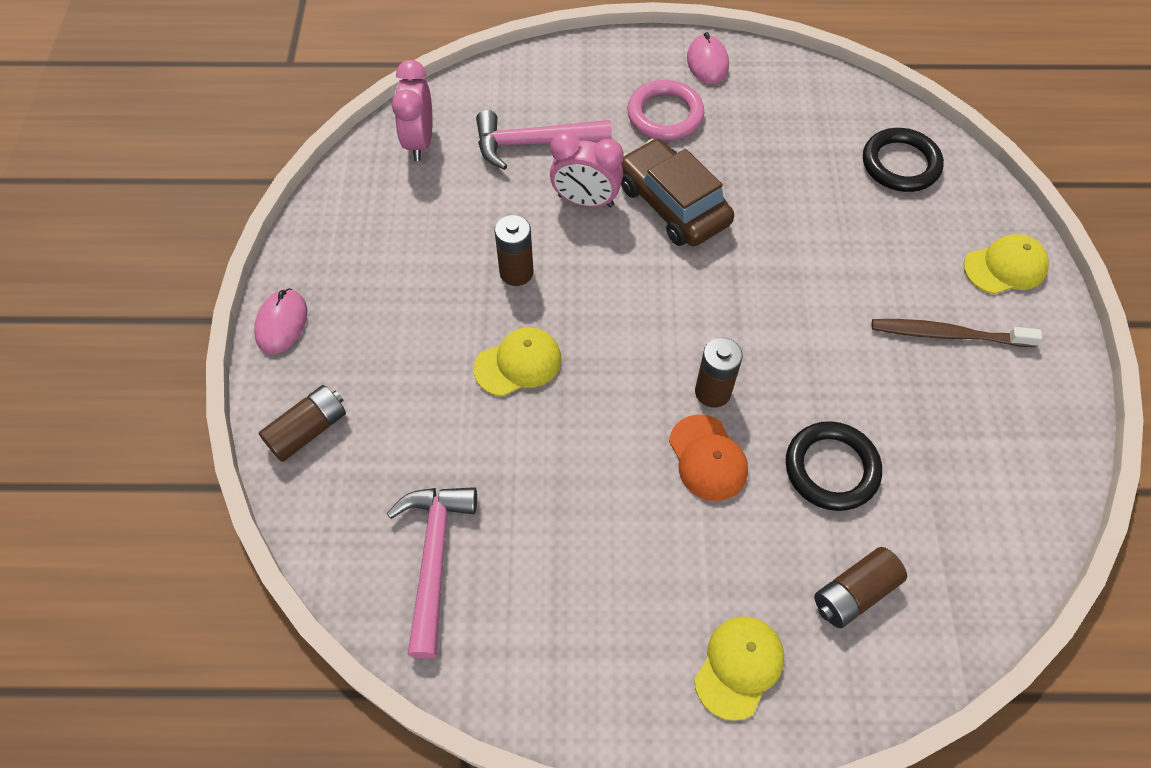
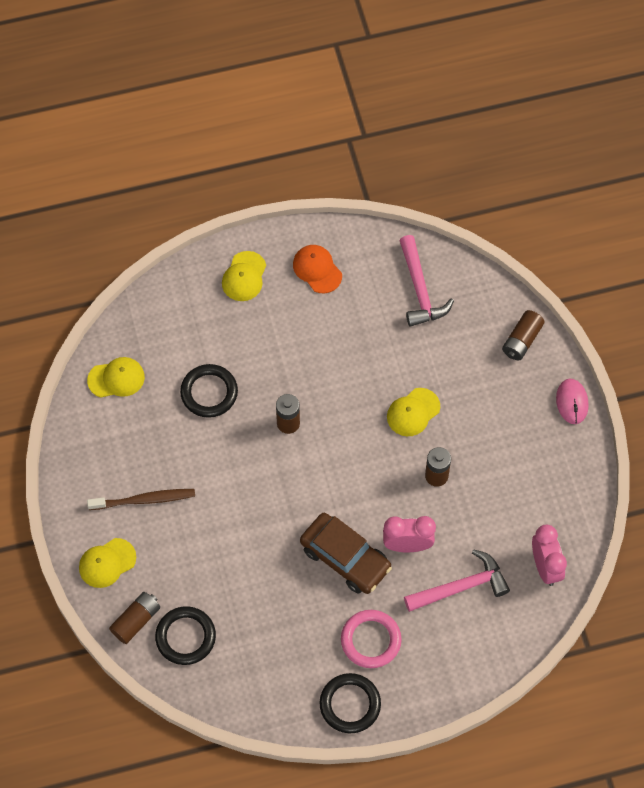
camera: 165 degrees right, 5 degrees up
(707, 62) = (350, 704): pink mouse -> black ring
(707, 458) = (282, 381): orange cap -> orange cap (317, 269)
(854, 593) = (188, 326): brown battery -> brown battery (136, 620)
(988, 530) = (116, 378): none -> yellow cap

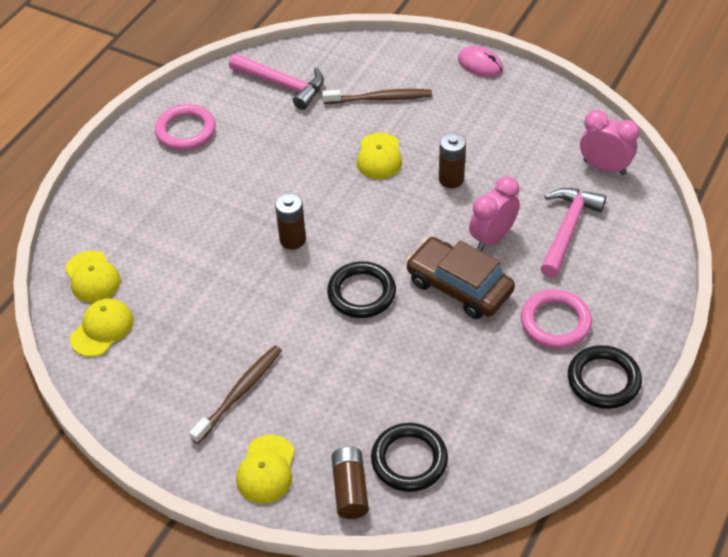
camera: 45 degrees left, 15 degrees down
(209, 392) = (199, 273): black ring -> black ring (361, 293)
(244, 276) = (130, 178): yellow cap -> yellow cap (92, 277)
(317, 269) = (186, 131): orange cap -> pink ring
(345, 558) = (459, 286): brown car -> brown car turned 135 degrees counterclockwise
(469, 365) = (380, 98): none -> brown toothbrush
(522, 340) = (396, 58): brown battery -> none

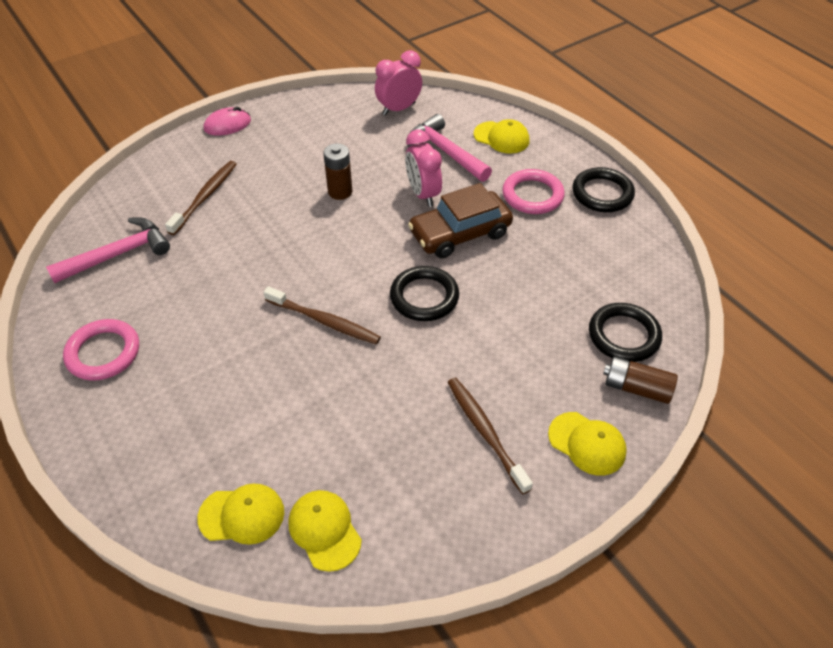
camera: 65 degrees left, 0 degrees up
(292, 240) = (324, 321): brown battery -> brown toothbrush
(379, 156) = (274, 224): yellow cap -> yellow cap (501, 137)

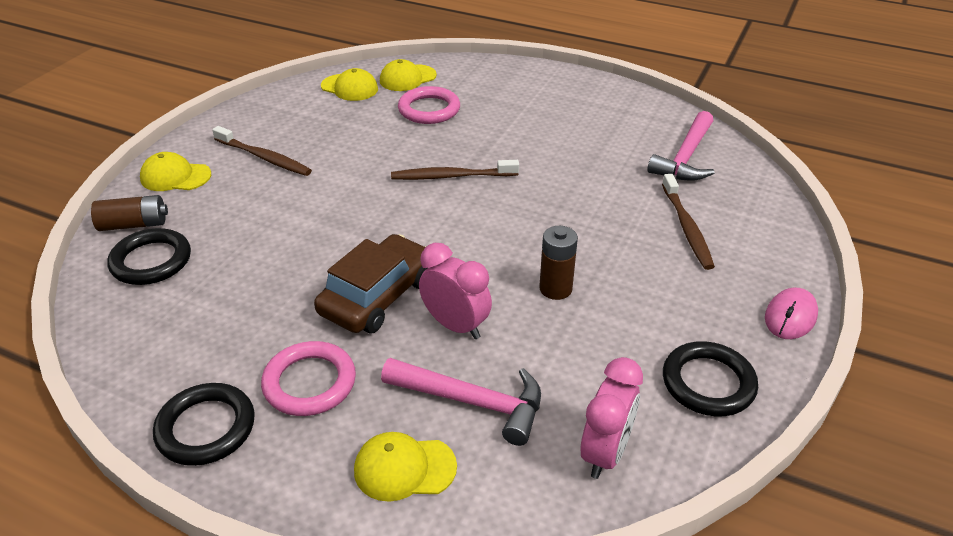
camera: 150 degrees right, 10 degrees down
(103, 353) = (597, 106): pink ring -> pink ring (429, 109)
(424, 297) = (375, 223): black ring -> black ring (708, 383)

